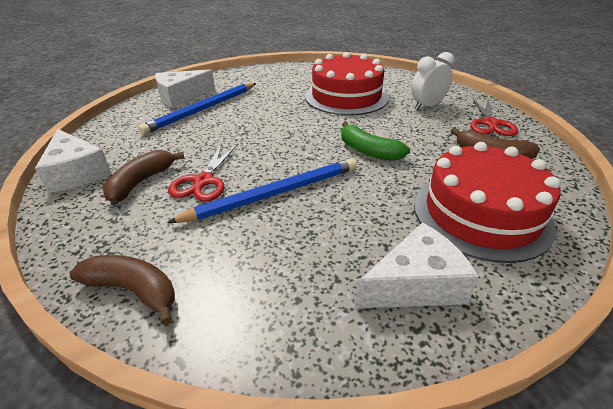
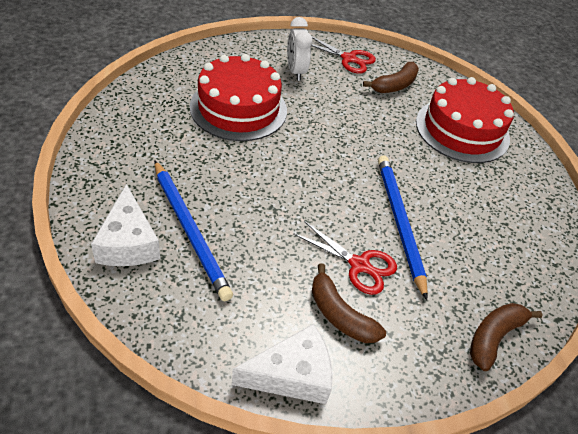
camera: 75 degrees left, 10 degrees up
(368, 151) = (358, 142): green banana -> none
(415, 284) = (517, 191): white cheese -> none

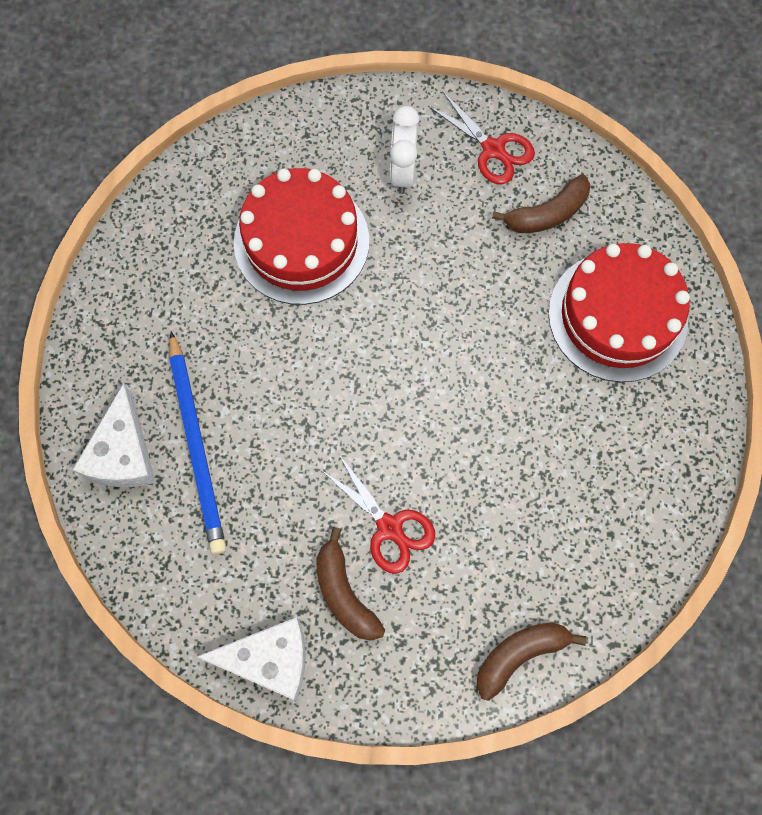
camera: 20 degrees right, 25 degrees up
(399, 223) = (463, 471): blue pencil -> none

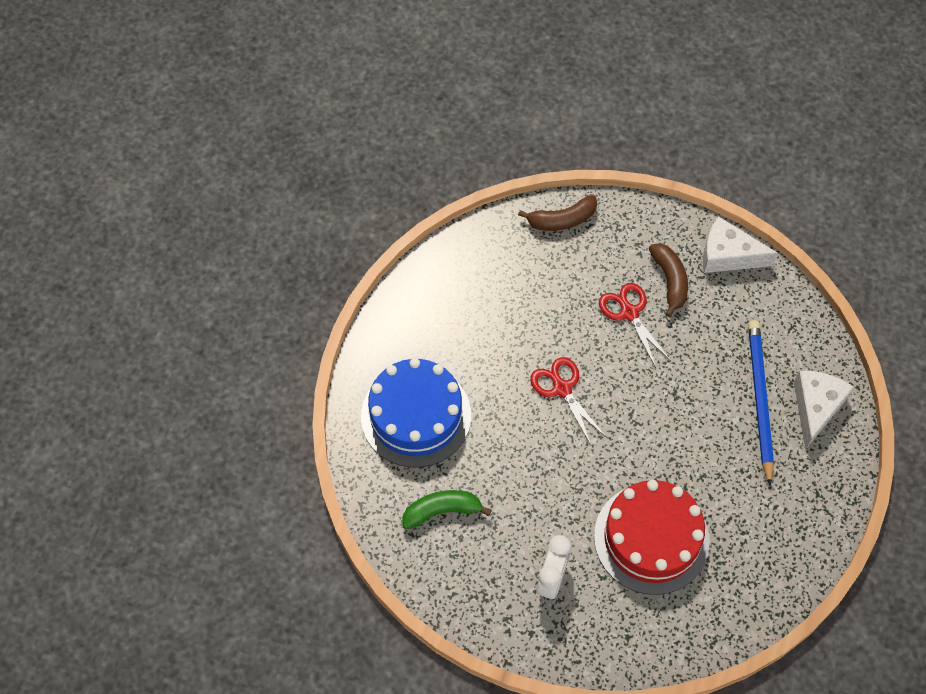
camera: 165 degrees left, 10 degrees down
(493, 149) = (468, 580): red scissors -> red scissors (562, 389)
(547, 214) = (442, 511): brown banana -> green banana
(617, 316) = (416, 416): red cake -> blue cake

